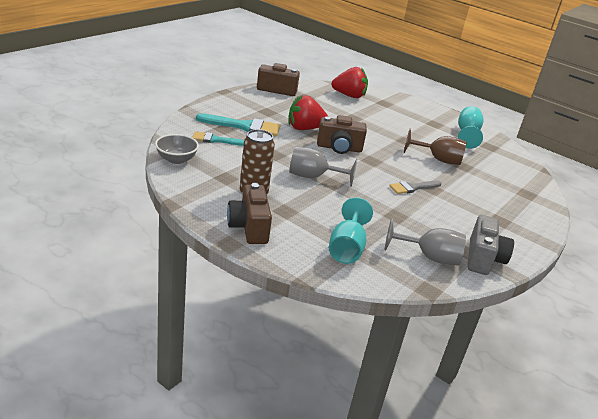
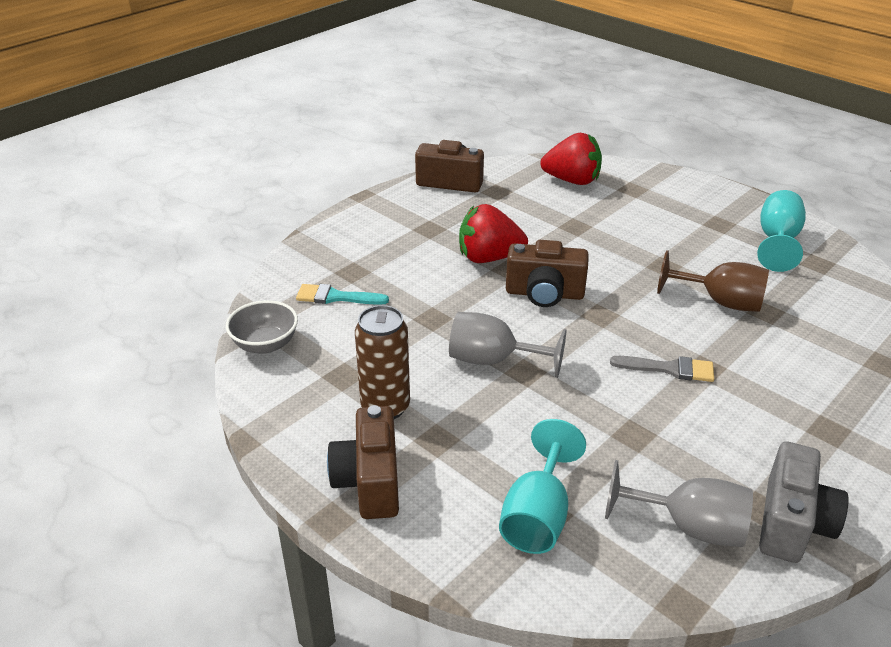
camera: 10 degrees right, 5 degrees up
(244, 126) = (386, 264): turquoise brush -> none
(413, 188) = (669, 369): grey brush -> grey brush turned 150 degrees counterclockwise

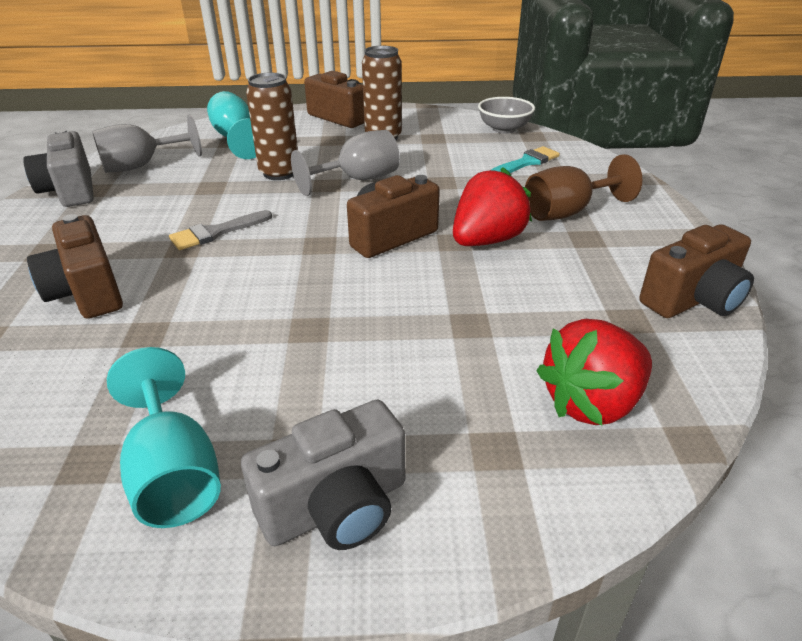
camera: 135 degrees right, 0 degrees up
(550, 414) = (279, 173): none -> brown can
(715, 203) = (336, 507): none -> grey camera
(720, 302) = (207, 316): brown goblet -> brown goblet (567, 212)
(799, 363) = (87, 292): none -> brown camera

